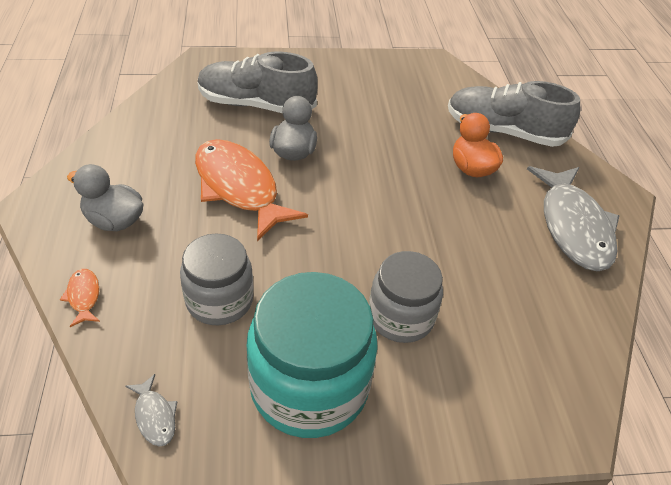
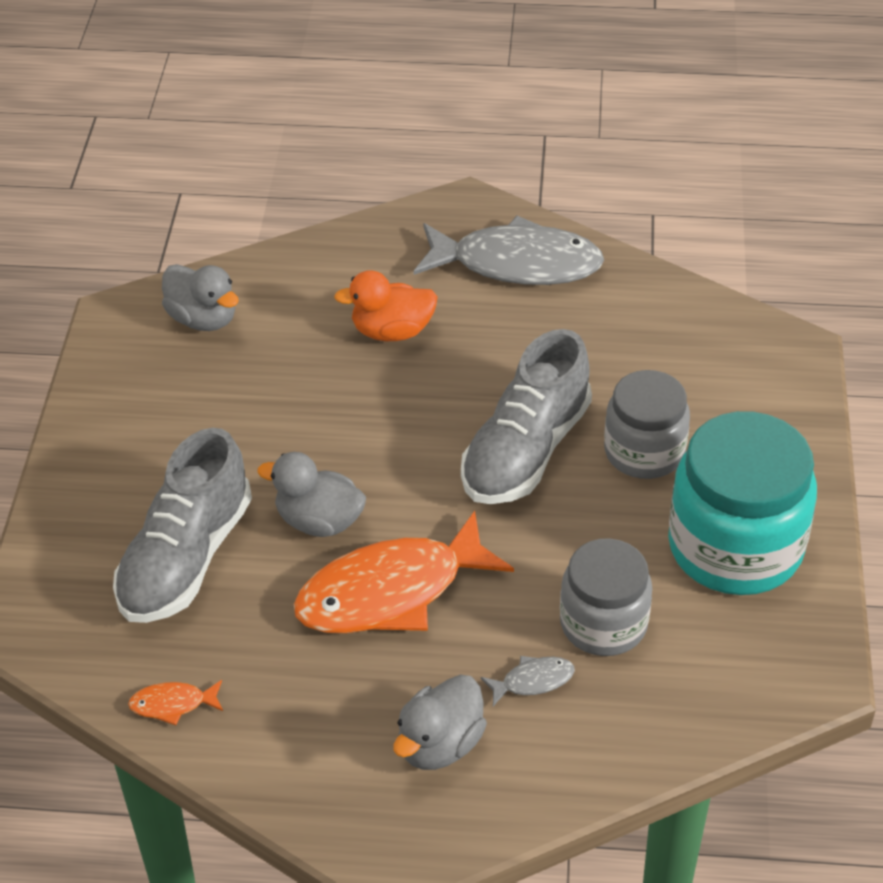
camera: 75 degrees left, 0 degrees up
(84, 297) = (584, 772): orange fish -> orange fish (173, 704)
(154, 416) = (768, 690): grey fish -> grey fish (533, 681)
(446, 90) = (203, 319): none -> grey duck
(503, 132) = (318, 279): grey shoe -> grey shoe (525, 451)

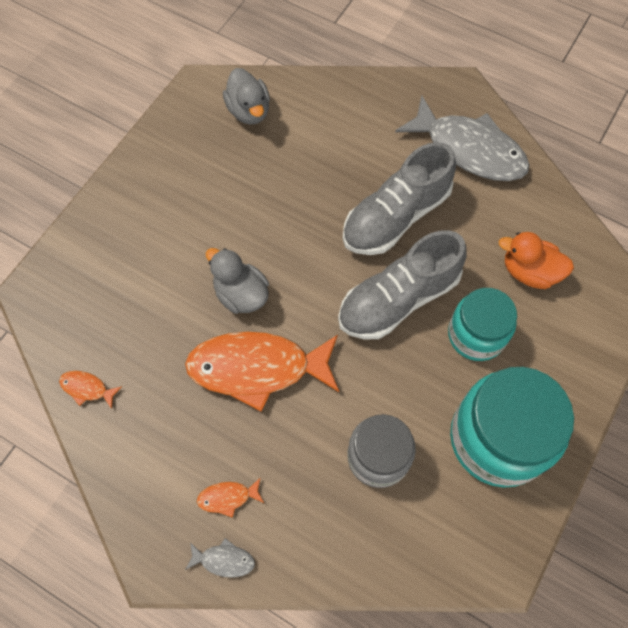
camera: 25 degrees right, 20 degrees up
(186, 558) = (148, 285): grey shoe -> grey shoe (395, 216)
(392, 331) = (360, 169): orange duck -> orange duck (529, 272)
(440, 744) = (228, 497): grey duck -> orange fish
(533, 681) = (310, 478): grey fish -> grey fish (224, 560)
(644, 452) = (476, 335): grey jar -> turquoise jar

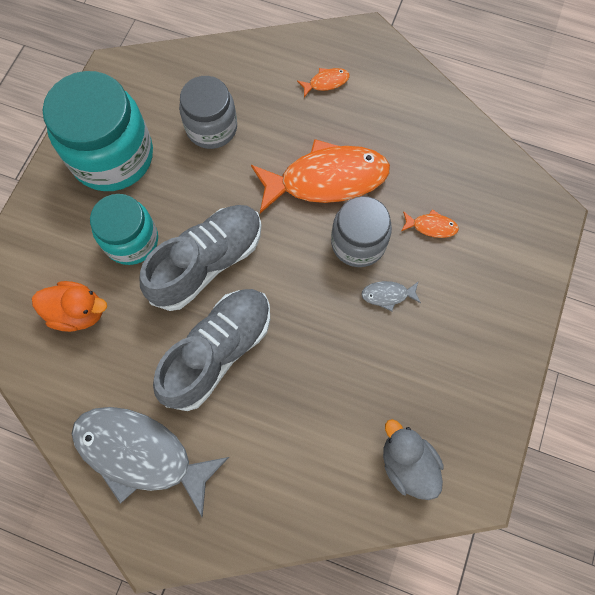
camera: 170 degrees right, 5 degrees up
(87, 388) = (466, 141): orange fish -> orange fish (431, 226)
(224, 560) = (318, 44): grey fish -> grey fish (388, 295)
(241, 294) = (358, 243): grey duck -> grey jar

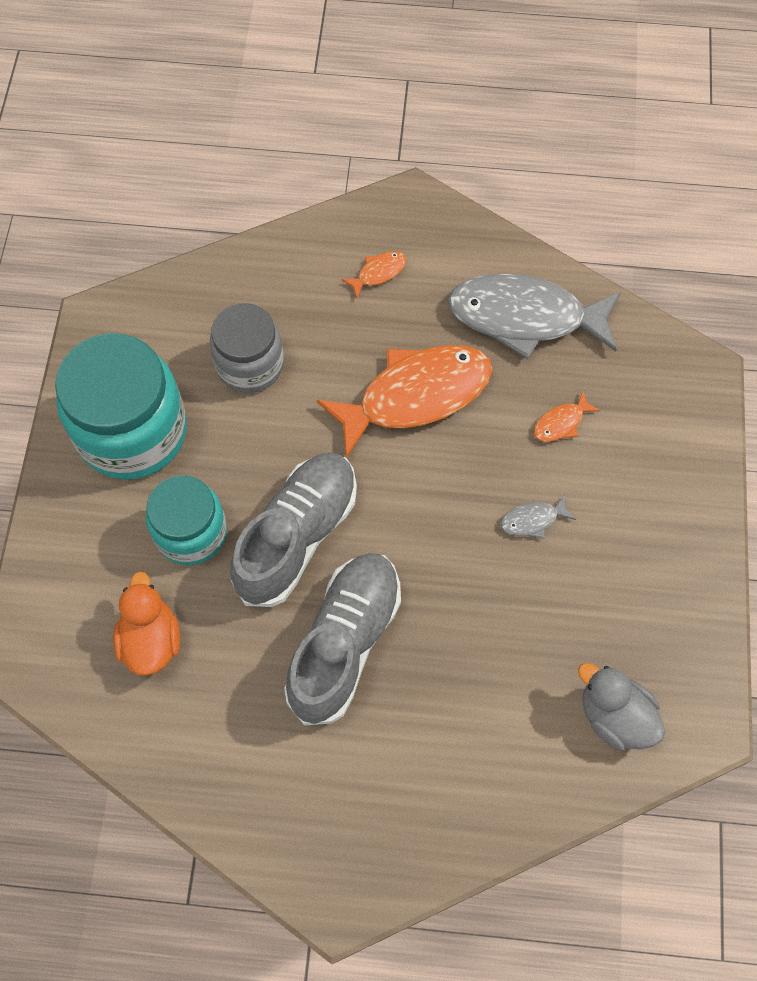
camera: 15 degrees left, 5 degrees down
(78, 312) = (151, 640): orange duck -> orange duck turned 90 degrees counterclockwise
(141, 454) = (287, 793): grey fish -> grey fish (525, 317)
(358, 243) = (478, 465): grey jar -> none
(431, 226) = (561, 423): orange fish -> orange fish turned 150 degrees clockwise

